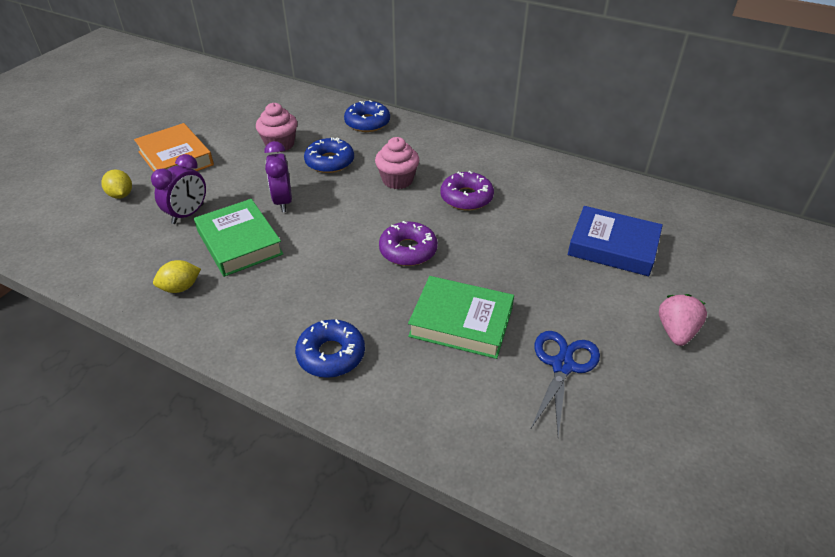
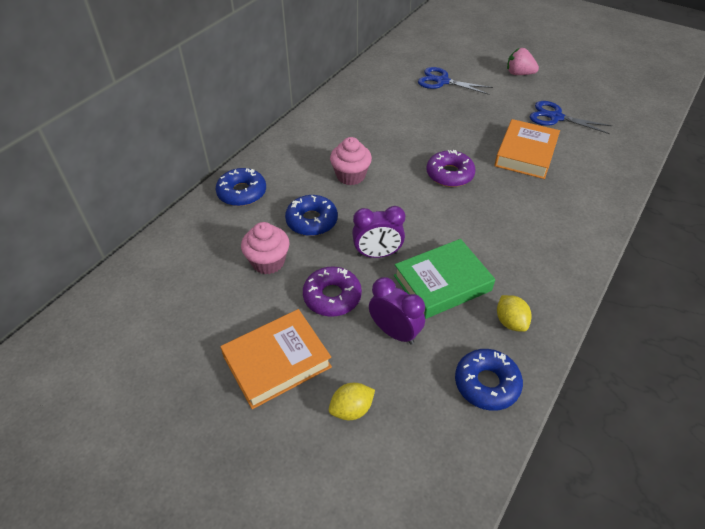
camera: 85 degrees left, 5 degrees up
(331, 354) = (570, 218): blue donut -> blue donut (486, 383)
(461, 322) = (525, 153): green book -> orange book
(466, 197) = (381, 139): purple donut -> purple donut (332, 296)
(613, 246) = (442, 81): blue book -> blue scissors

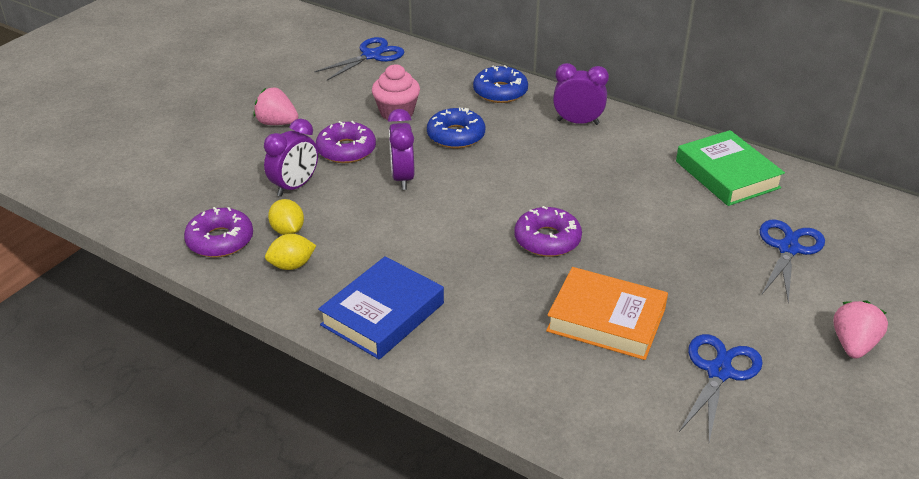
camera: 90 degrees right, 10 degrees down
(146, 287) = (371, 55): none -> blue scissors
(277, 361) = (277, 123): orange book -> pink strawberry
(296, 152) = (577, 122): none -> purple clock
(350, 176) = (536, 160): pink cupcake -> none
(351, 409) = (218, 161): yellow lemon -> yellow lemon (288, 230)
(442, 283) = (354, 221): green book -> green book (727, 174)
(486, 383) = (220, 240): blue donut -> purple donut
(553, 259) = (383, 314): none -> blue book

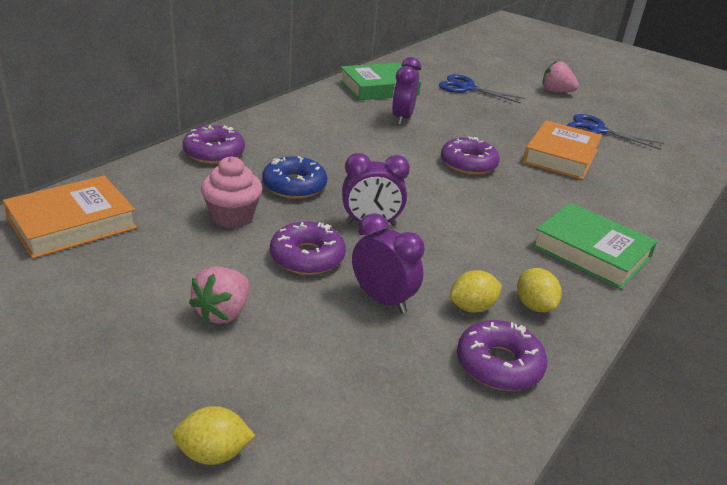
camera: 90 degrees left, 5 degrees down
(157, 134) = (213, 453): none -> yellow lemon
(371, 55) = (72, 223): blue scissors -> orange book
(383, 314) = (591, 252): blue book -> green book
(500, 92) = (214, 153): blue donut -> purple donut
(577, 122) = (287, 126): purple clock -> purple clock (402, 118)

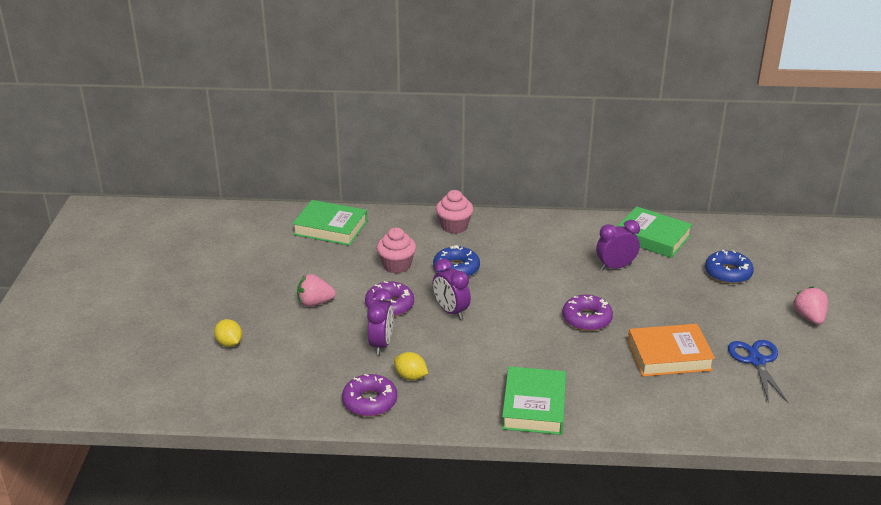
camera: 60 degrees right, 0 degrees up
(72, 223) = (330, 228): orange book -> green book
(214, 153) = (454, 226): purple donut -> pink cupcake
(467, 88) = (728, 273): blue scissors -> blue donut
(534, 305) = (440, 398): yellow lemon -> none

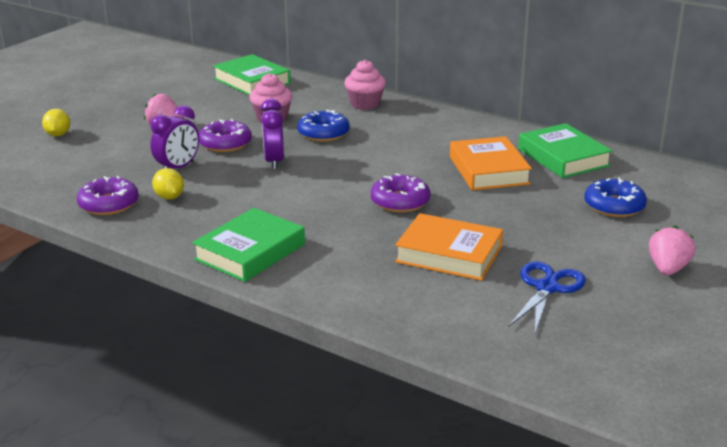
camera: 30 degrees right, 5 degrees down
(615, 267) = (488, 170): purple clock -> orange book

